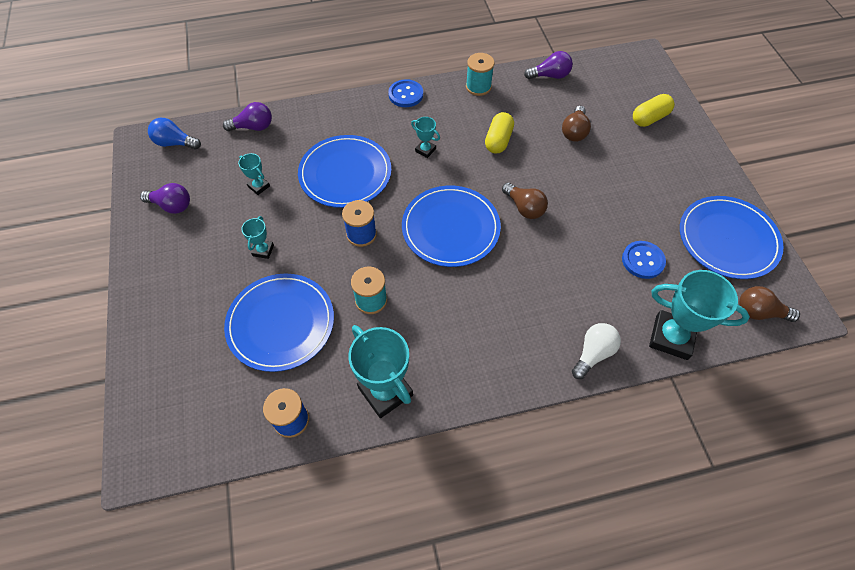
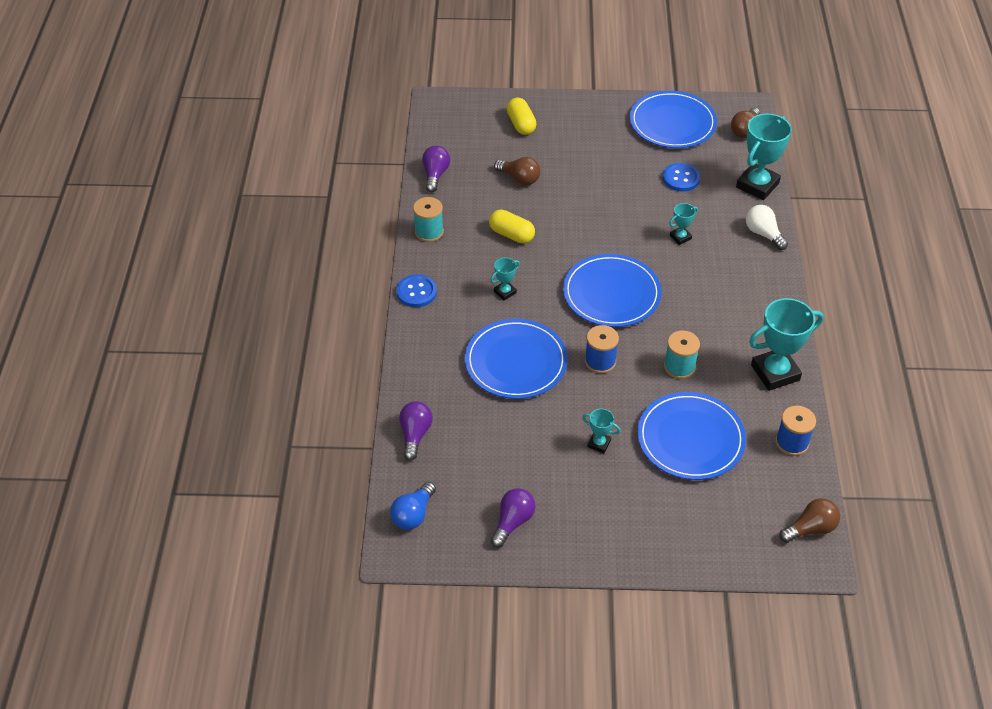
camera: 75 degrees left, 10 degrees down
(259, 186) = (509, 438): turquoise trophy -> turquoise trophy (680, 237)
(524, 208) = (602, 237): brown light bulb -> brown light bulb (810, 528)

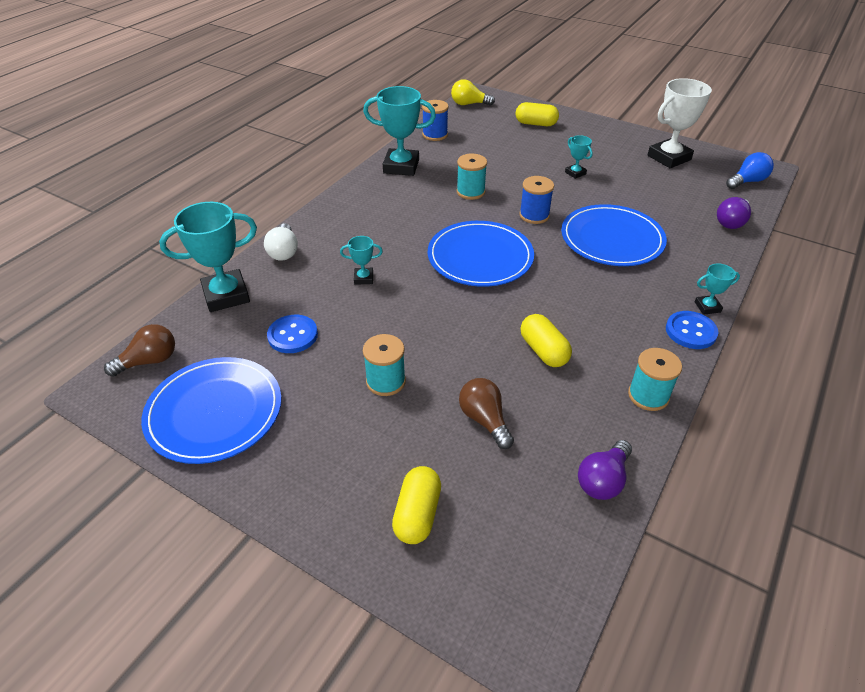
camera: 150 degrees left, 5 degrees down
(505, 292) = (588, 296): turquoise trophy -> turquoise trophy (707, 307)
(513, 522) = (669, 158): purple light bulb -> white trophy
(595, 176) = (386, 381): none -> turquoise spool
(690, 439) = (503, 156): blue plate -> none
(700, 522) = (536, 124): none -> yellow capsule
(810, 528) = (469, 104): brown light bulb -> yellow light bulb

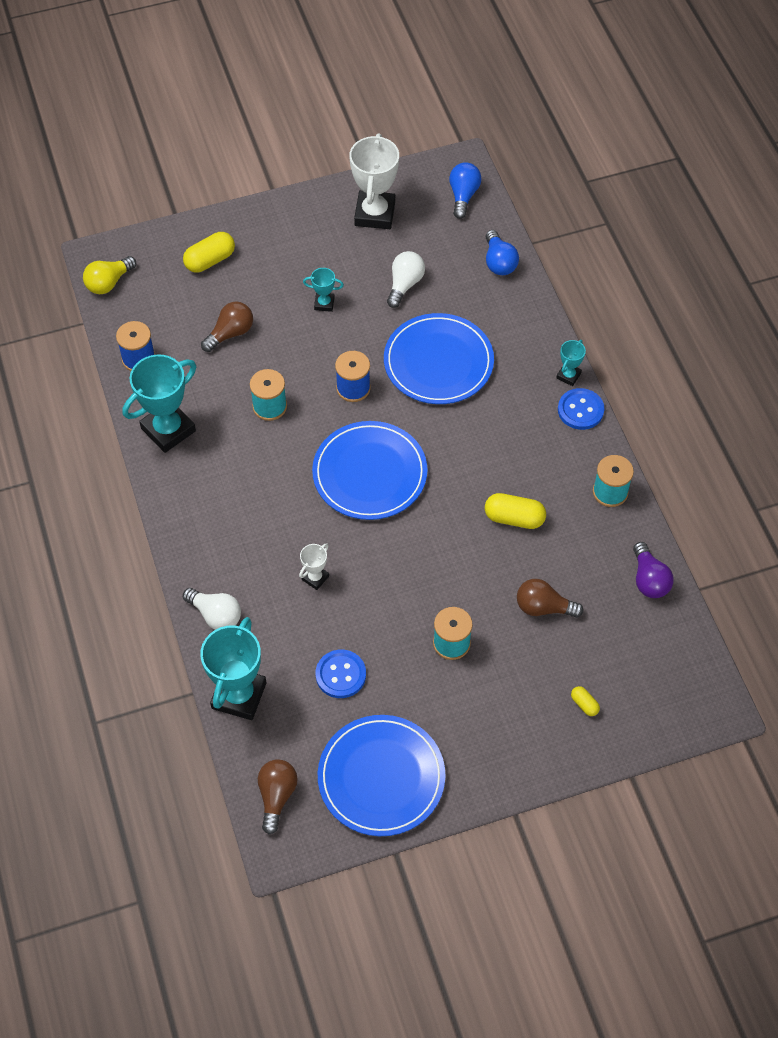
camera: 50 degrees left, 15 degrees up
(363, 278) = (315, 578): turquoise trophy -> white trophy
(417, 514) = (584, 704): yellow capsule -> yellow capsule, size x0.53
(499, 153) = (230, 333): none -> brown light bulb
(643, 194) = (404, 284): none -> white light bulb
(731, 222) = (499, 262): purple light bulb -> blue light bulb

